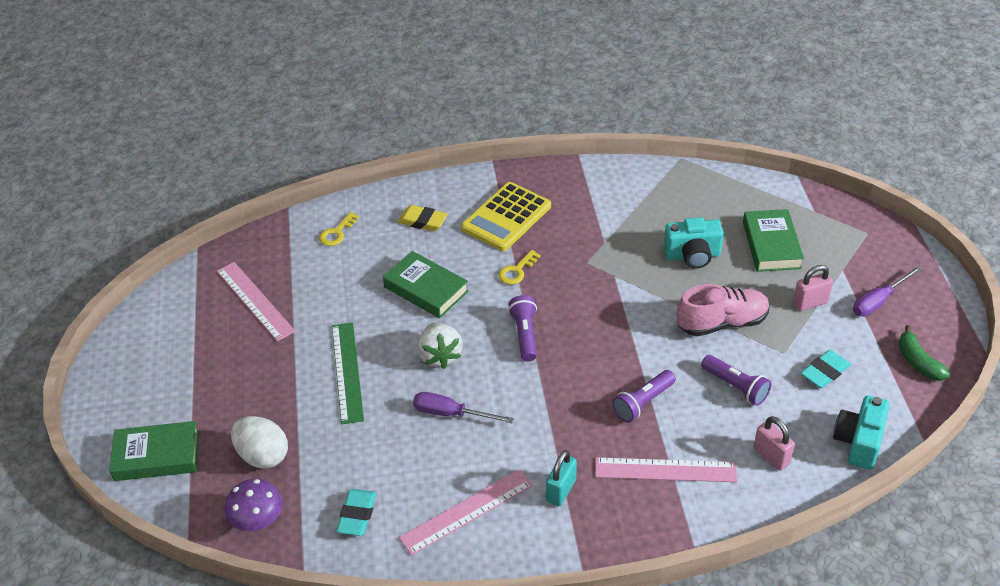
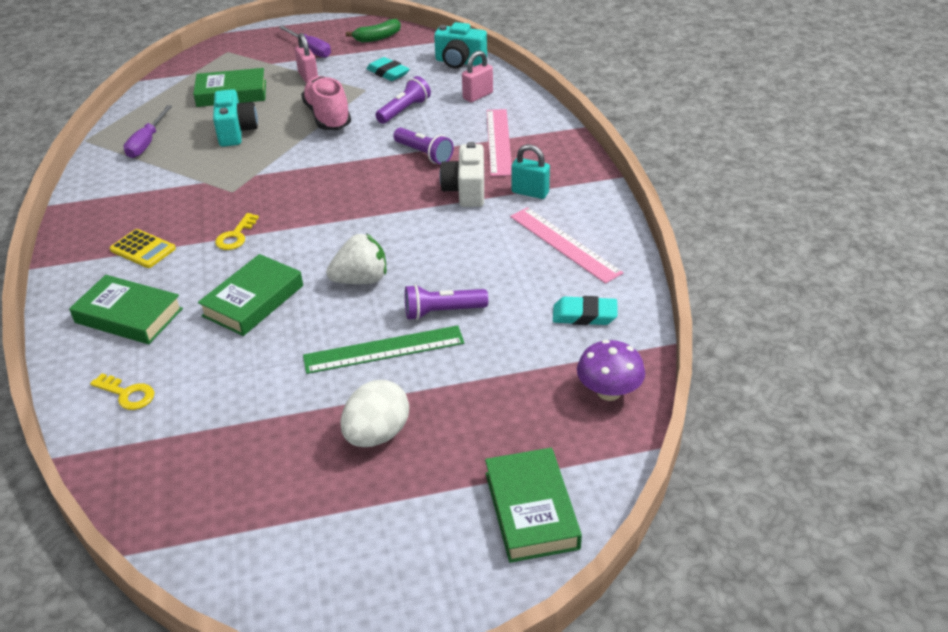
camera: 95 degrees left, 5 degrees down
(255, 300) = (248, 460): pink ruler -> none
(263, 455) = (517, 403): white egg -> white egg (377, 434)
(422, 221) = (128, 316): yellow eraser -> green book
(451, 413) = (443, 264): purple screwdriver -> purple screwdriver (147, 143)
(506, 217) = (143, 249): yellow calculator -> yellow calculator, size x0.57
(517, 271) = (235, 236): yellow key -> yellow key turned 75 degrees clockwise
(525, 334) = (333, 224): purple flashlight -> purple flashlight (442, 312)
(569, 436) = (466, 191): none -> white camera

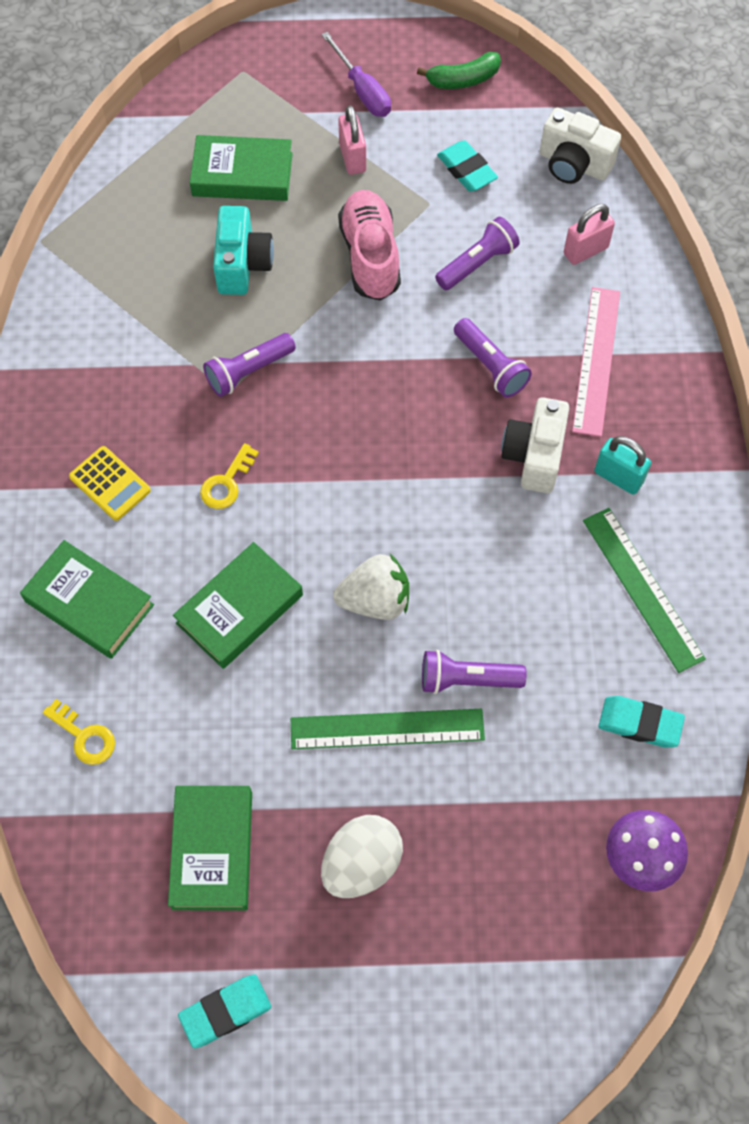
camera: 10 degrees right, 25 degrees up
(147, 143) = (122, 264): purple screwdriver -> none
(246, 180) = (248, 372): none -> purple flashlight
(269, 556) = (225, 1011): none -> turquoise eraser
(460, 62) = (573, 164): turquoise camera -> white camera
(531, 510) = (515, 1013): green book -> green book (212, 850)
(564, 244) = (642, 588): pink ruler -> green ruler

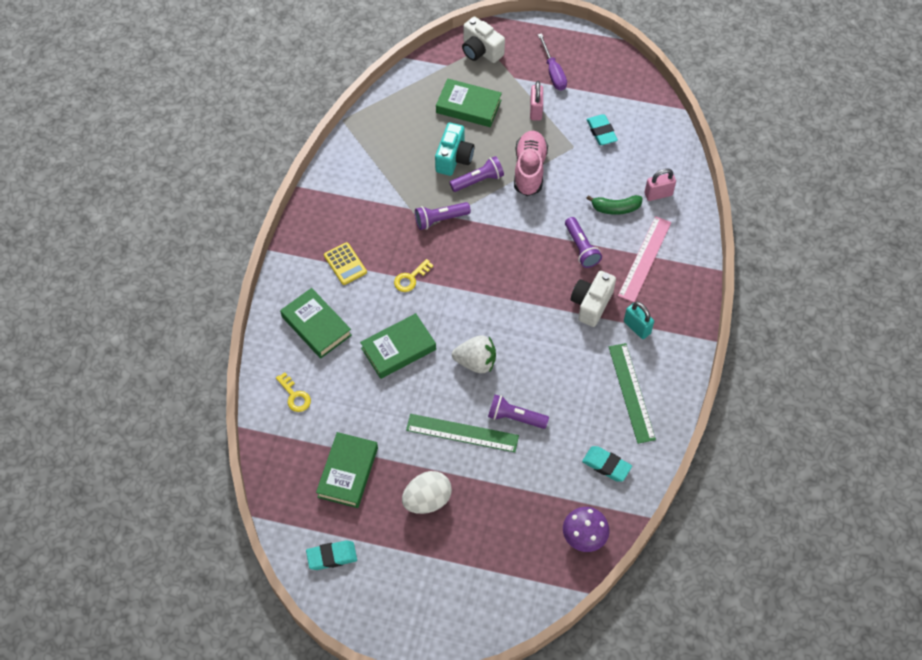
camera: 15 degrees right, 5 degrees down
(463, 80) = (615, 78): green banana -> green banana (615, 208)
(477, 263) = (591, 187): purple flashlight -> purple flashlight (478, 180)
(573, 164) = (667, 142): white camera -> white camera (481, 51)

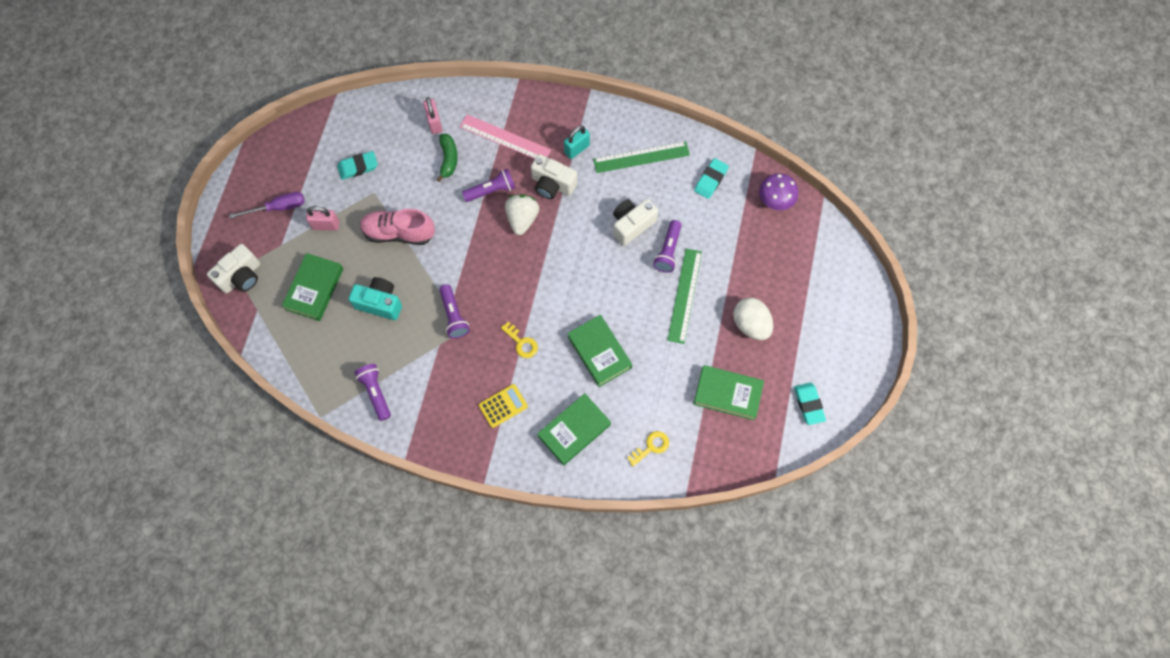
camera: 90 degrees left, 10 degrees up
(476, 362) = (613, 283): white strawberry -> white strawberry (522, 219)
(478, 180) = (409, 280): purple flashlight -> purple flashlight (376, 392)
(545, 381) = (632, 225): none -> white camera

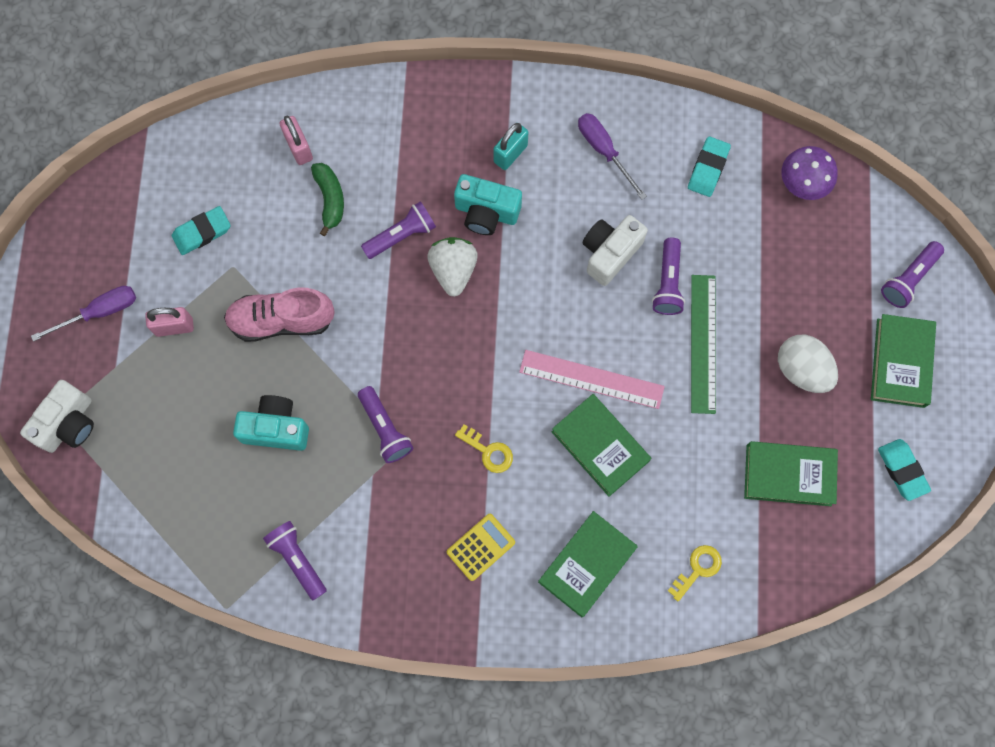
camera: 10 degrees left, 5 degrees up
(315, 289) = (178, 424): green book -> green book (900, 363)
(505, 138) = (405, 154): pink ruler -> pink ruler (591, 379)
(552, 184) = (486, 212): white camera -> turquoise camera
(641, 157) = (604, 151): green ruler -> purple screwdriver
(837, 276) = (908, 279): none -> purple flashlight

